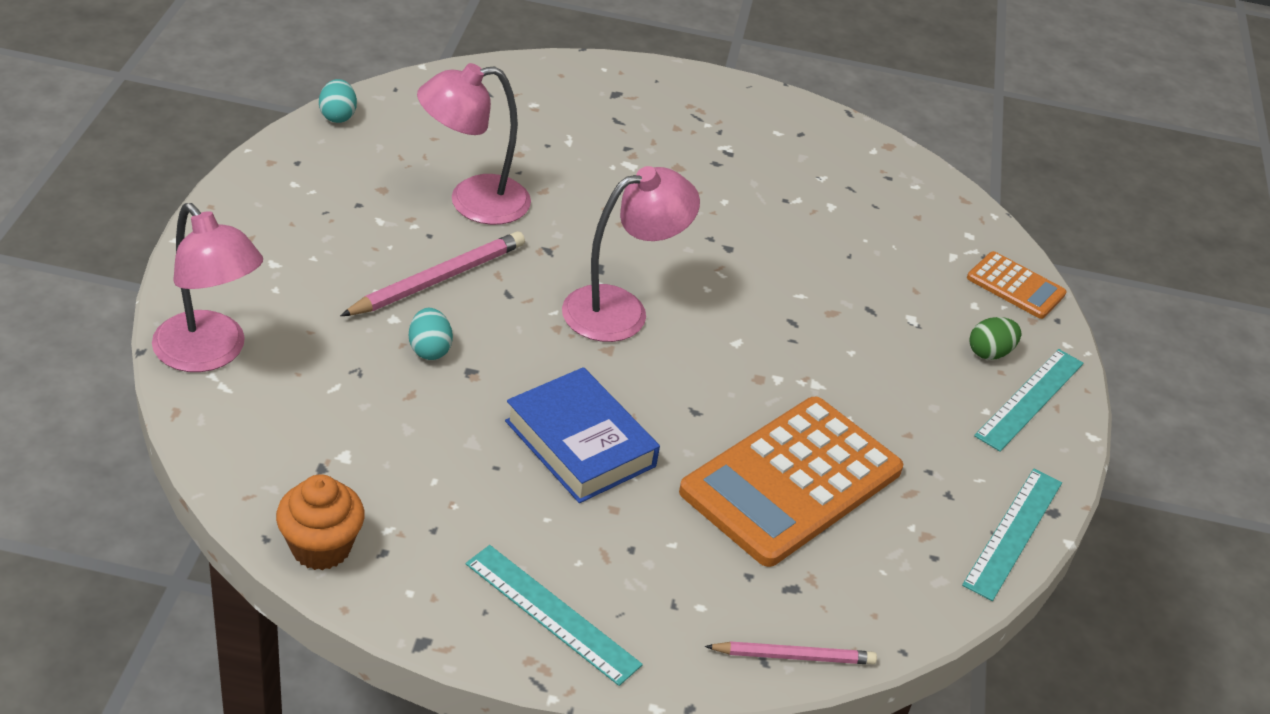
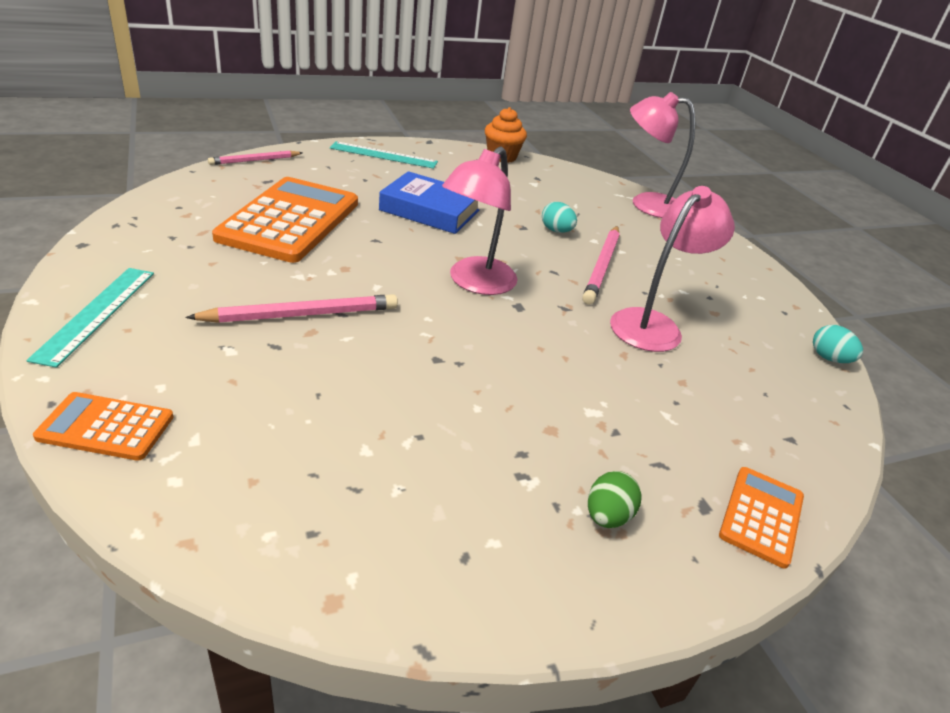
camera: 150 degrees right, 5 degrees down
(583, 75) = (761, 516): none -> orange calculator
(833, 333) = (302, 314): none -> pink pencil
(989, 353) = (140, 342): green egg -> green egg (607, 516)
(1013, 533) = (118, 227): turquoise ruler -> none

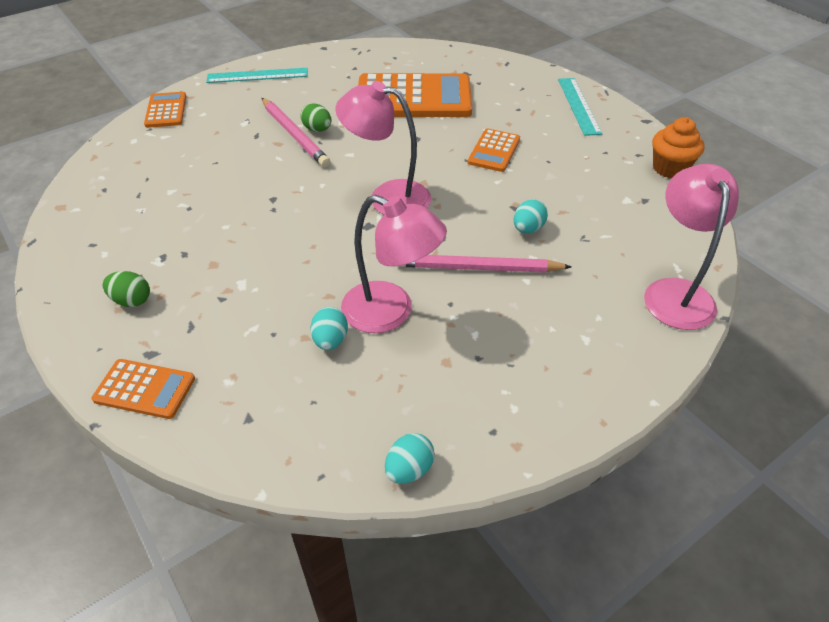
camera: 80 degrees right, 10 degrees up
(255, 160) = (494, 59): pink pencil -> none
(304, 295) = (317, 129): none -> green egg
(429, 210) = (494, 151): blue book -> orange calculator
(688, 367) = (330, 340): none -> turquoise egg

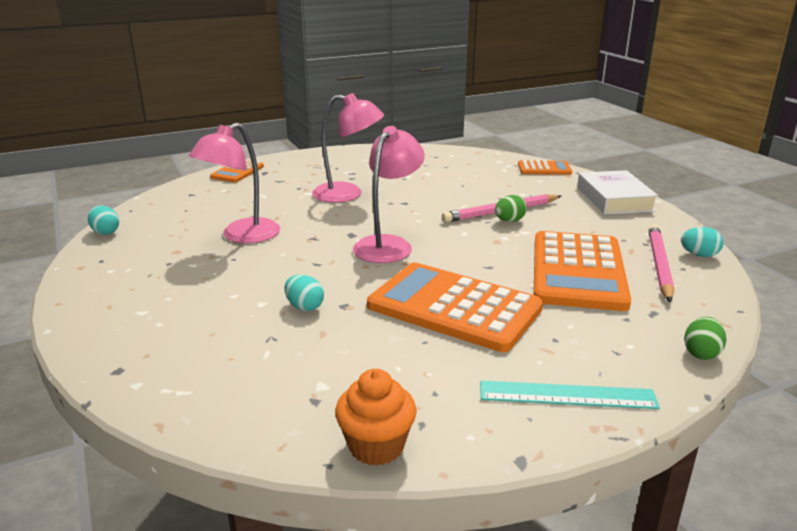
camera: 100 degrees right, 20 degrees down
(132, 300) = (314, 167): green egg -> green egg (701, 353)
(257, 75) = (614, 199): turquoise ruler -> white book
(330, 340) = (232, 216): turquoise egg -> turquoise egg (699, 255)
(478, 268) = (266, 274): pink pencil -> pink pencil (659, 265)
(494, 151) = (454, 307): orange calculator -> orange calculator, size x2.03
(675, 292) = (148, 378): pink lamp -> pink lamp (348, 194)

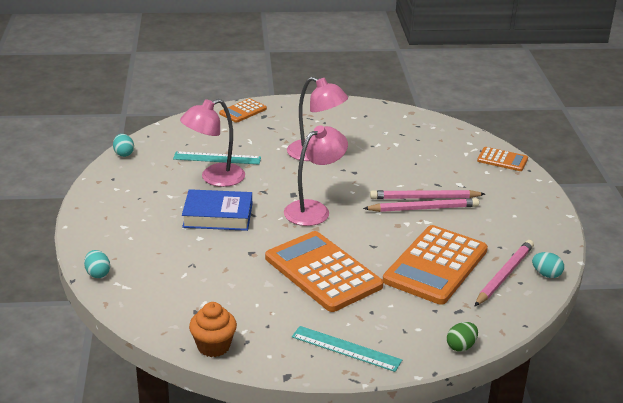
camera: 20 degrees right, 5 degrees up
(233, 217) = (217, 158): none -> turquoise ruler
(271, 273) = (218, 216): none -> blue book
(304, 307) = (225, 247): turquoise egg -> turquoise egg (98, 273)
(509, 221) = (423, 208): green egg -> pink pencil
(614, 199) = (532, 206): white book -> none

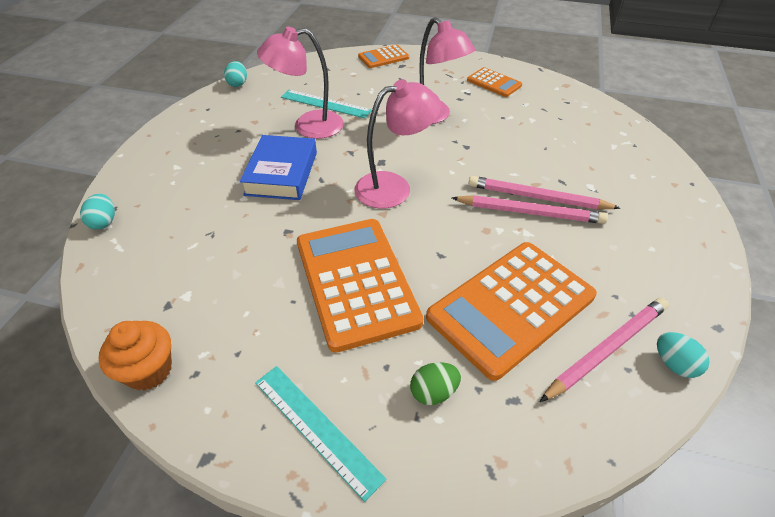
camera: 20 degrees right, 15 degrees up
(218, 216) = (281, 173): blue book -> blue book turned 75 degrees clockwise
(461, 346) = (490, 478): green egg -> green egg (433, 392)
(502, 160) = (659, 163): orange calculator -> orange calculator (494, 83)

